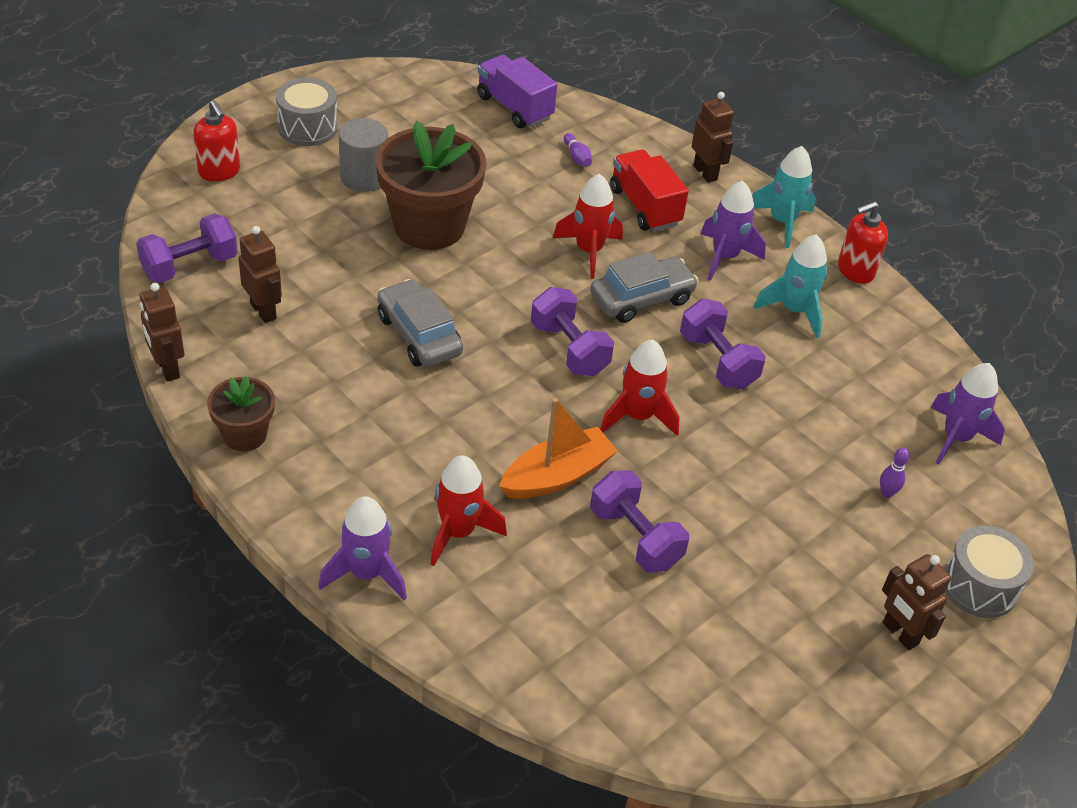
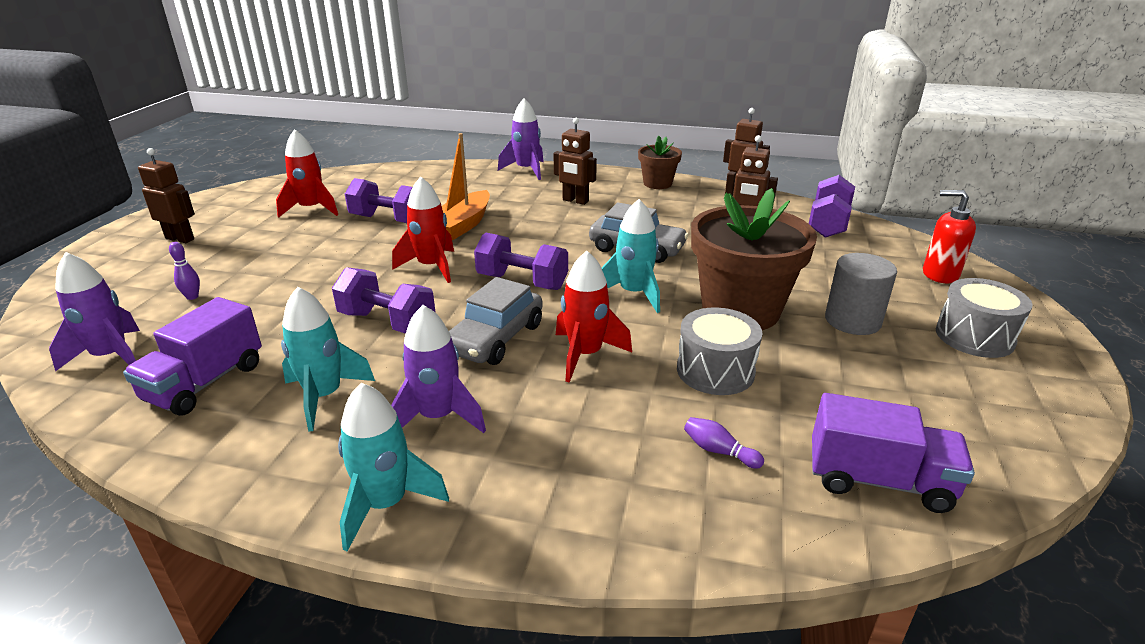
camera: 150 degrees right, 15 degrees down
(458, 532) = (497, 192): red rocket -> red rocket (311, 209)
(489, 284) = (633, 294): none -> turquoise rocket
(644, 206) = (577, 430): red truck -> none
(705, 173) = (544, 526): brown robot -> brown robot (575, 201)
(855, 271) = (251, 483): red soap dispenser -> none
(879, 367) = (205, 383): none -> purple truck
(979, 586) = (107, 275): grey drum -> grey drum (715, 371)

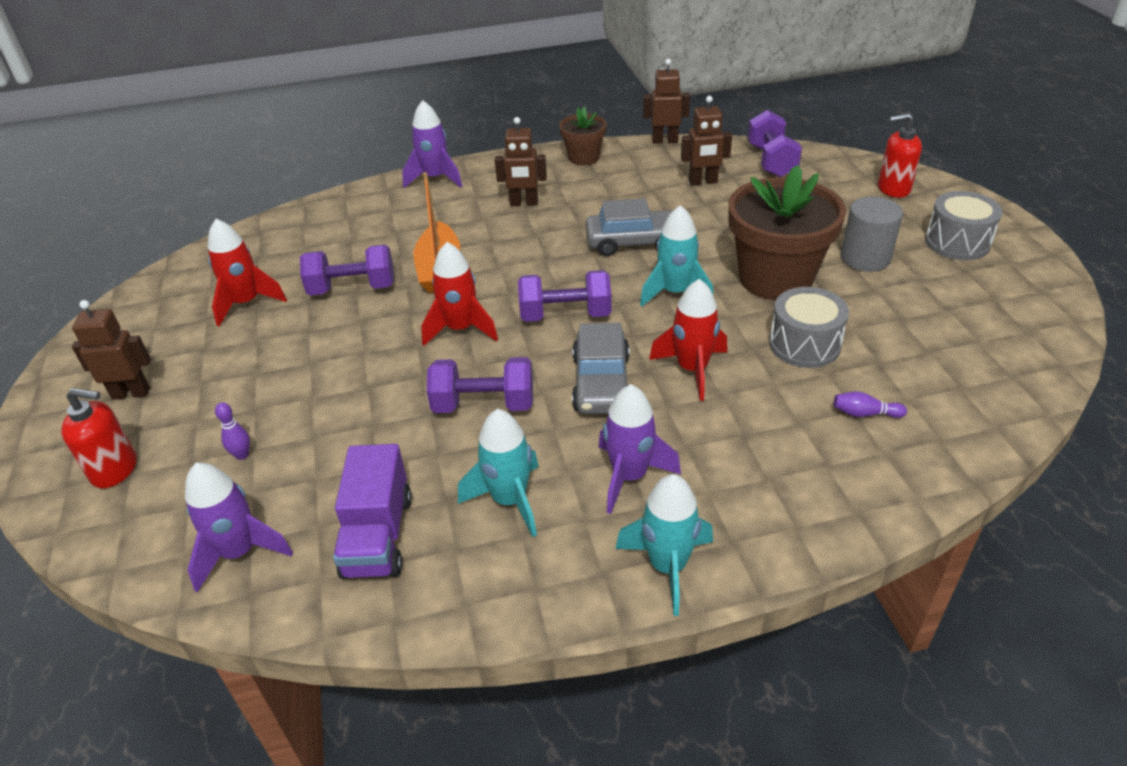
camera: 25 degrees left, 10 degrees up
(113, 279) = (115, 470): none -> red soap dispenser
(878, 480) = (982, 391): purple truck -> none

